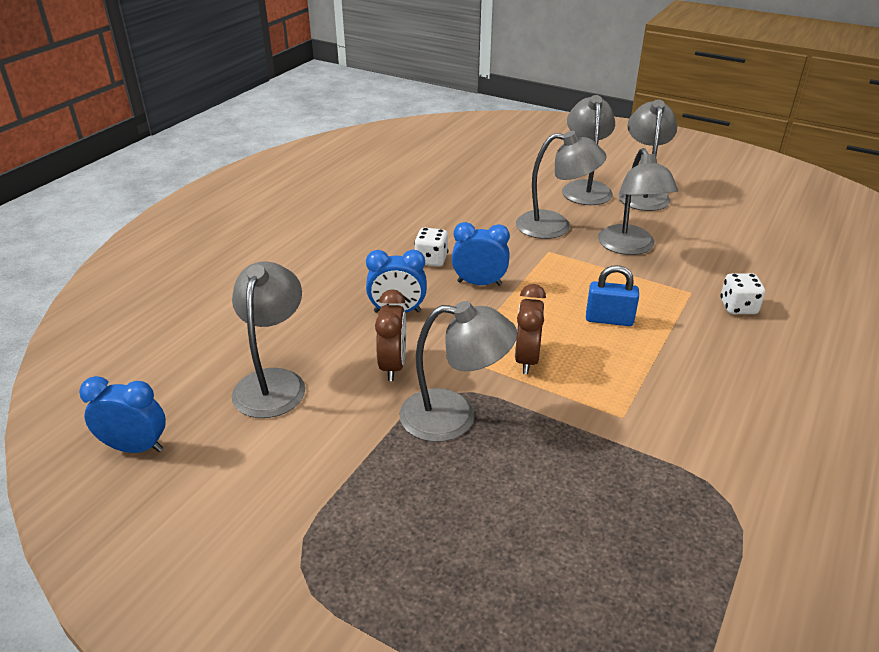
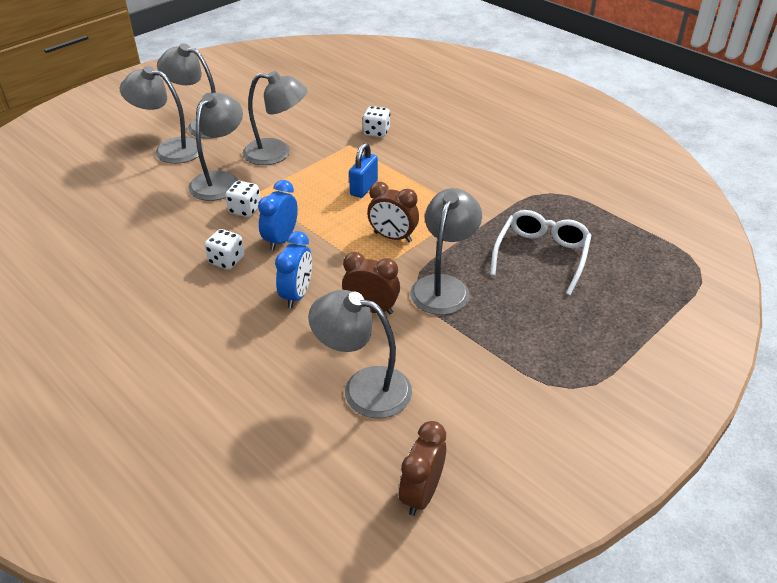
camera: 75 degrees left, 5 degrees up
(135, 447) = (421, 493): blue clock -> brown clock
(515, 251) = (245, 210): none -> white dice
(563, 508) = (541, 255): none -> white glasses

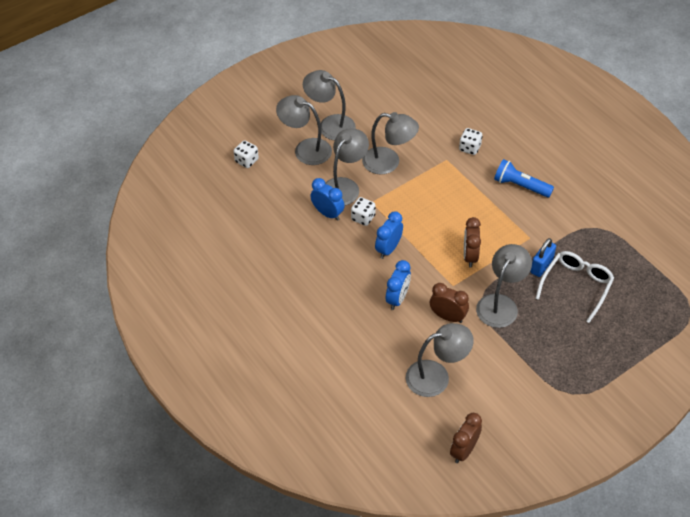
camera: 10 degrees right, 10 degrees up
(197, 210) = (327, 213): none -> blue clock
(227, 260) = (349, 263): white dice -> white dice (246, 161)
(363, 388) = (436, 376): grey lamp -> grey lamp turned 135 degrees clockwise
(364, 188) = (453, 206): blue padlock -> blue padlock (541, 266)
(392, 237) = (470, 256): brown clock -> brown clock turned 60 degrees clockwise
(445, 161) = (520, 186): none -> blue flashlight

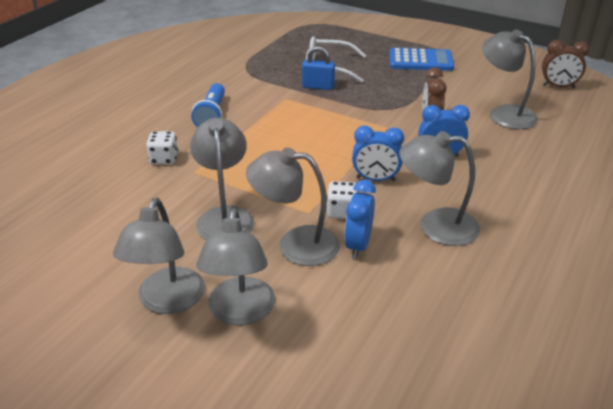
camera: 115 degrees left, 15 degrees down
(246, 161) = (310, 383): white dice -> none
(470, 256) = (339, 125): brown clock -> none
(500, 304) = (385, 98): grey lamp -> grey lamp (436, 226)
(564, 365) = (420, 61): none -> blue calculator

